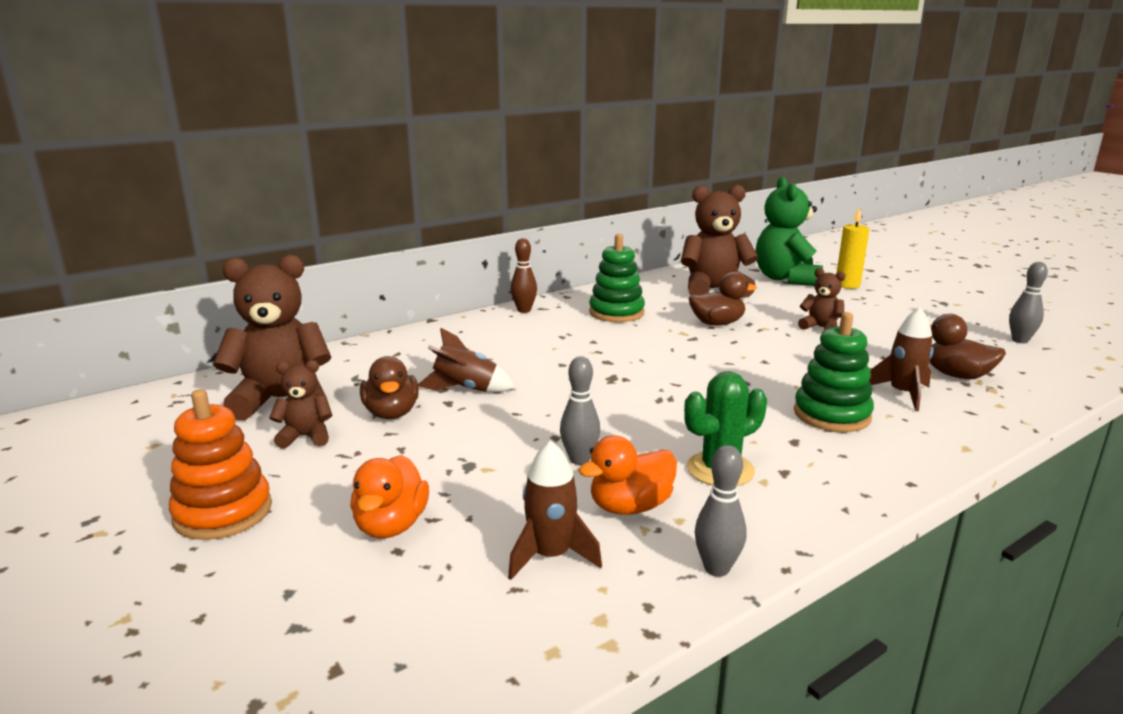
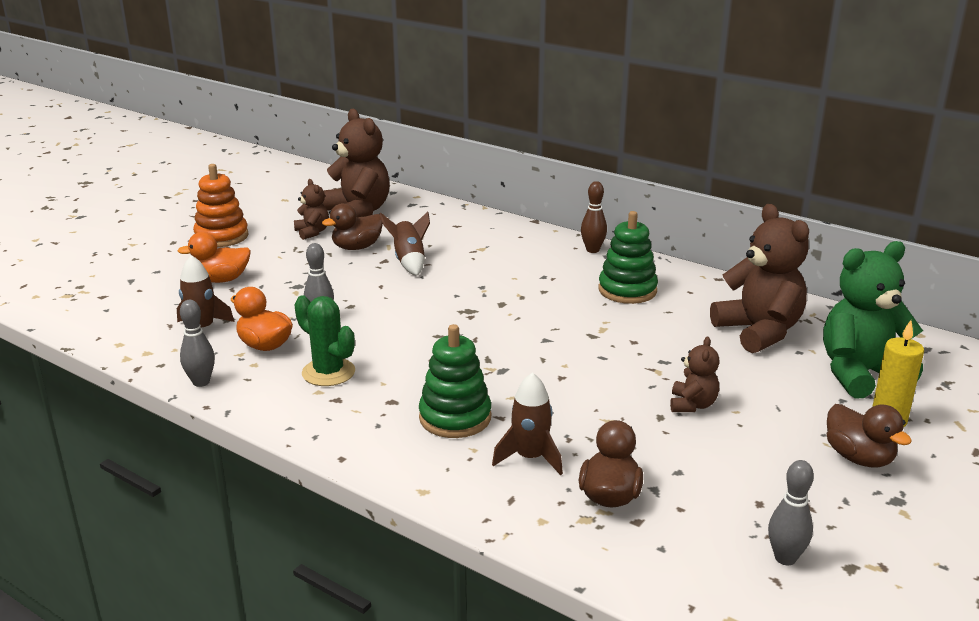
camera: 70 degrees right, 5 degrees up
(717, 323) = (646, 343): brown duck -> brown duck (858, 458)

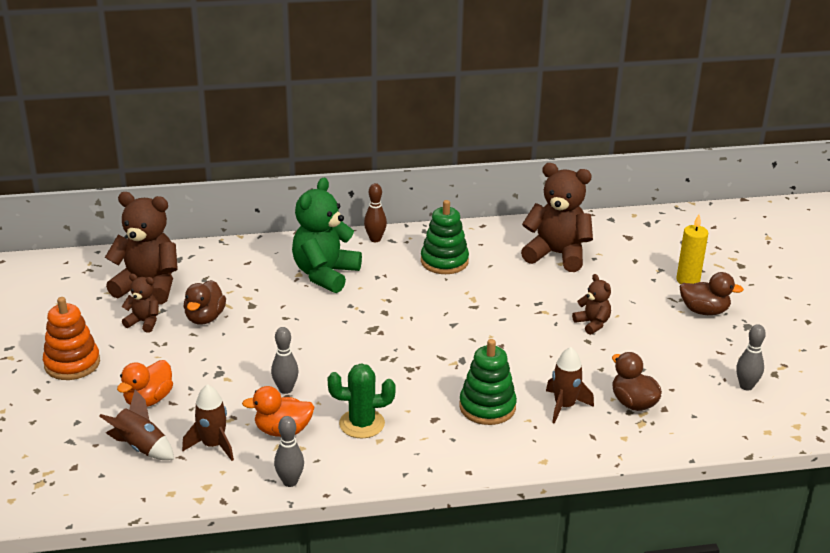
camera: 45 degrees left, 5 degrees up
(409, 261) = (266, 310): brown rocket -> brown rocket (141, 447)
(860, 374) = (640, 257): green teddy bear -> green teddy bear (325, 274)

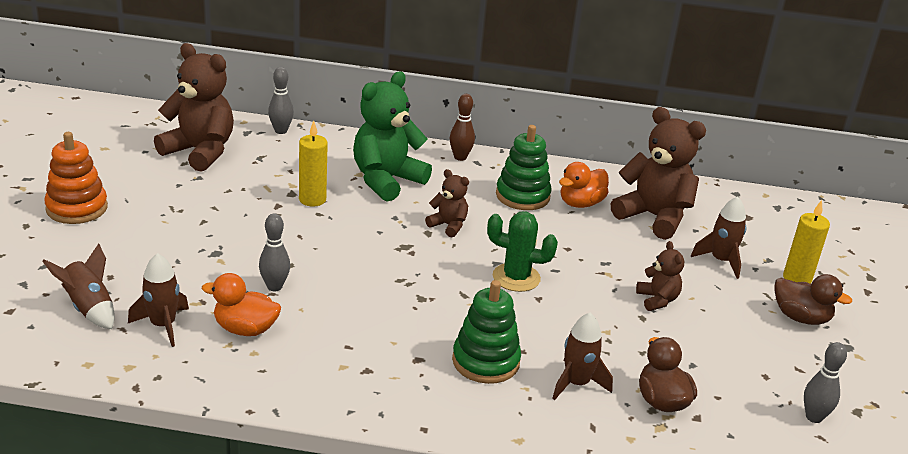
camera: 15 degrees right, 0 degrees up
(144, 322) = (173, 185): brown teddy bear -> brown teddy bear (448, 225)
(148, 400) = (127, 262): orange duck -> orange duck (580, 203)
(205, 318) = (236, 195): brown duck -> none
(272, 306) = (312, 199): none -> yellow candle
(290, 482) = (219, 386): grey bowling pin -> grey bowling pin (281, 131)
(362, 424) = (334, 344): green cactus -> green cactus (516, 278)
(625, 279) = (721, 261): none -> brown rocket

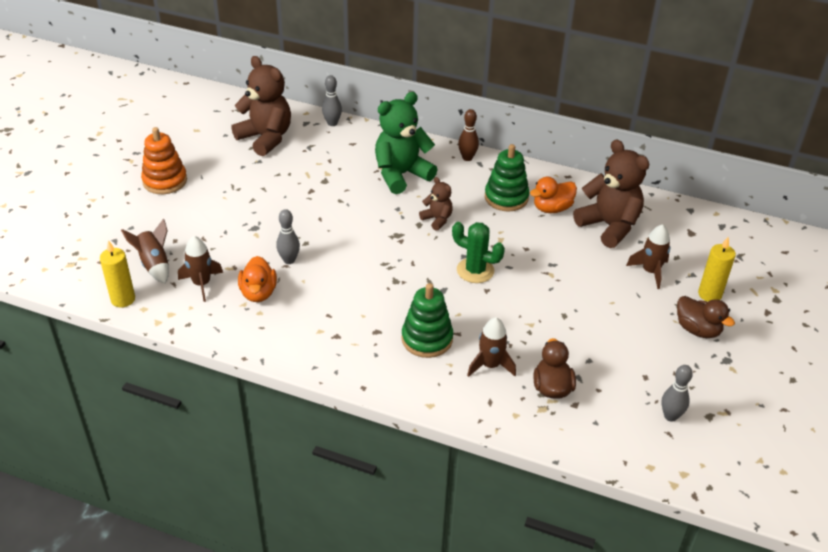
camera: 15 degrees right, 10 degrees up
(245, 329) = (258, 293): orange duck -> orange duck turned 120 degrees counterclockwise
(312, 199) = (338, 187): yellow candle -> yellow candle (123, 299)
(657, 300) = (582, 301): brown teddy bear -> none

